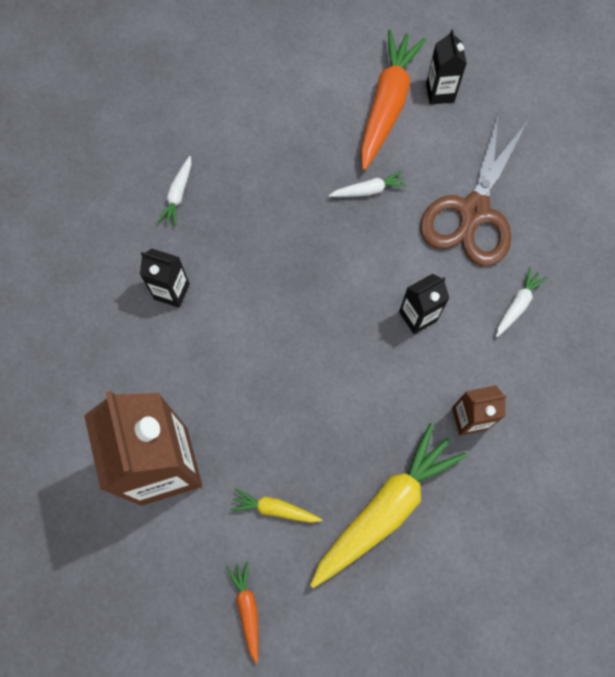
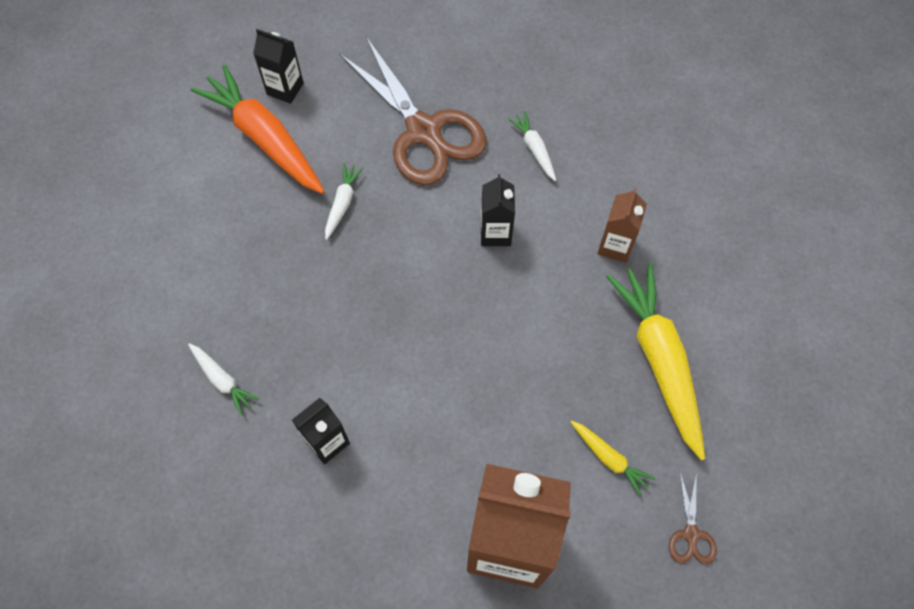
camera: 60 degrees left, 5 degrees down
(247, 609) = (691, 534): orange carrot -> brown scissors
(275, 509) = (609, 458): yellow carrot -> yellow carrot turned 90 degrees counterclockwise

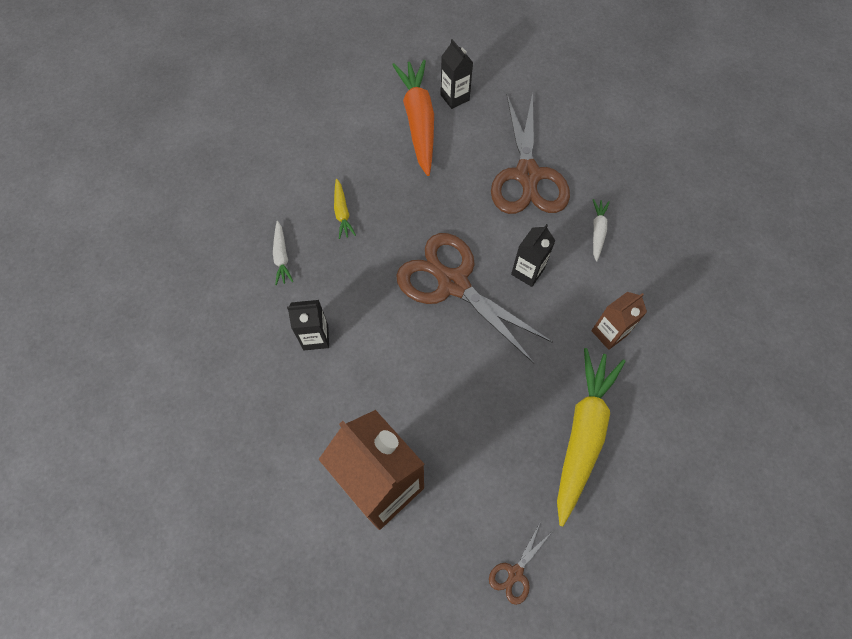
camera: 35 degrees right, 0 degrees up
(342, 203) = (438, 191): white carrot -> none
(430, 292) = (453, 283): none -> brown scissors
(609, 458) = (494, 477): yellow carrot -> yellow carrot (342, 212)

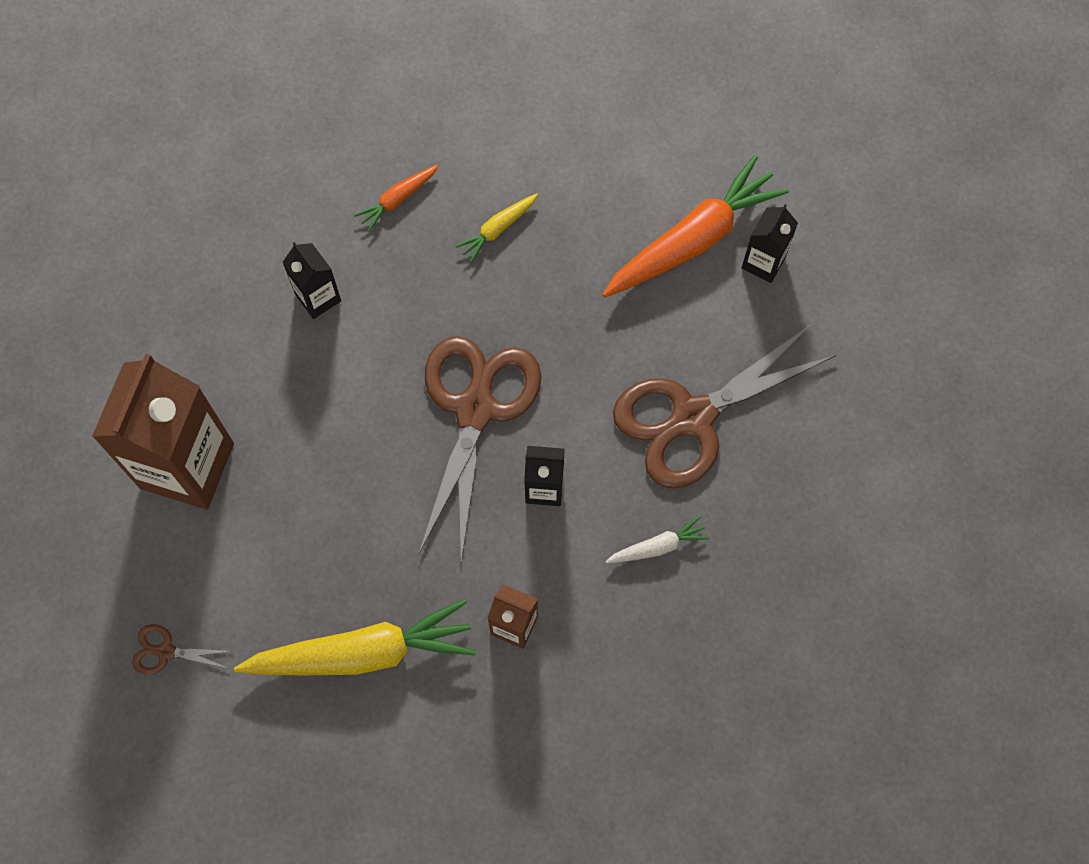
camera: 60 degrees right, 5 degrees up
(282, 256) = (398, 199): white carrot -> orange carrot

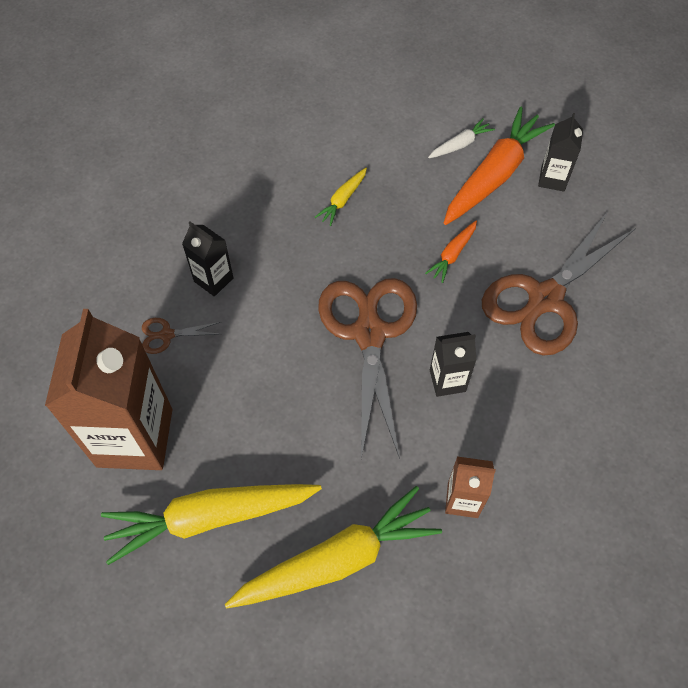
camera: 15 degrees left, 10 degrees down
(166, 651) = (154, 608): brown scissors -> brown scissors (167, 335)
(244, 574) = (210, 518): none -> yellow carrot
(398, 199) = (257, 196): orange carrot -> orange carrot (452, 254)
(657, 546) = (557, 404): white carrot -> white carrot (460, 144)

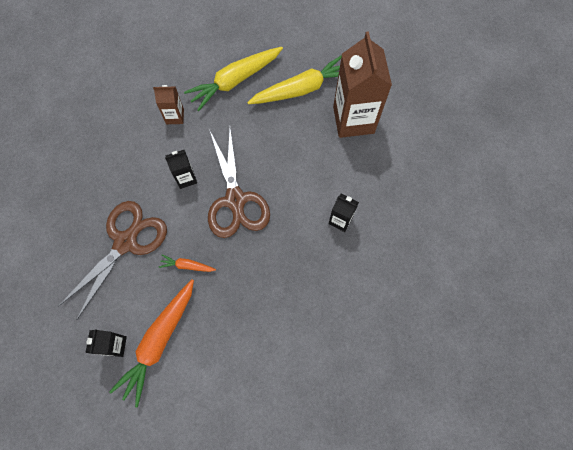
camera: 170 degrees right, 10 degrees up
(167, 335) = (357, 179): brown scissors -> none
(343, 200) = (268, 298): yellow carrot -> none
(452, 254) = (187, 265): orange carrot -> orange carrot turned 105 degrees counterclockwise
(460, 144) = (186, 368): white carrot -> none

